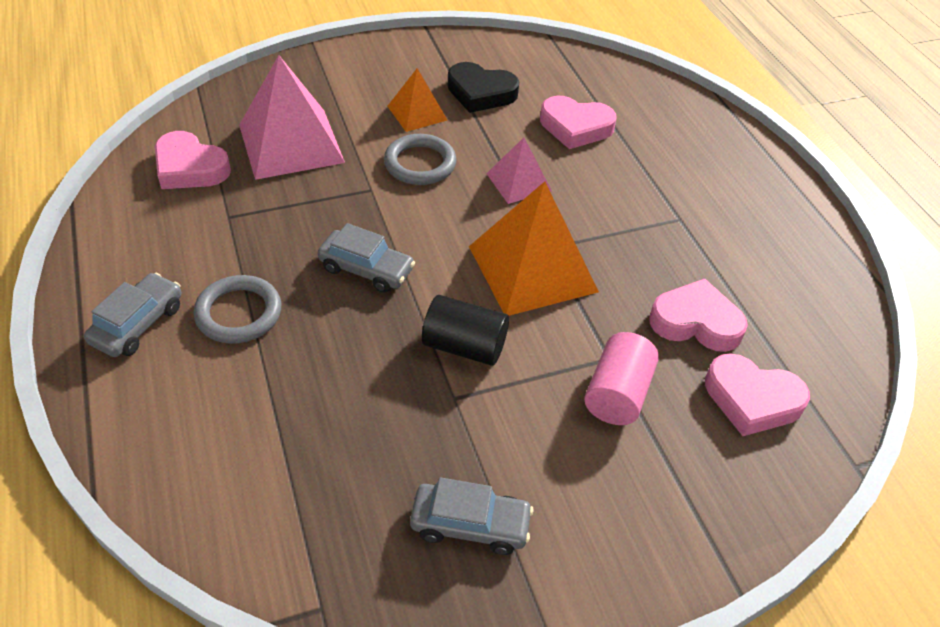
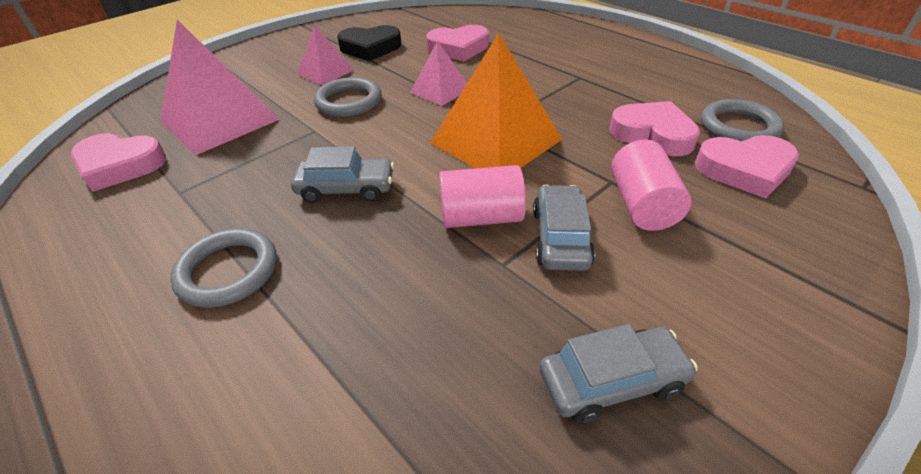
camera: 20 degrees left, 5 degrees down
(138, 324) = (103, 326): grey car -> grey car (560, 238)
(417, 113) = (325, 72): orange pyramid -> pink pyramid
(464, 346) = (481, 217): black cylinder -> pink cylinder
(696, 322) = (653, 134): pink heart -> pink heart turned 45 degrees clockwise
(795, 350) = (738, 127): none -> grey ring

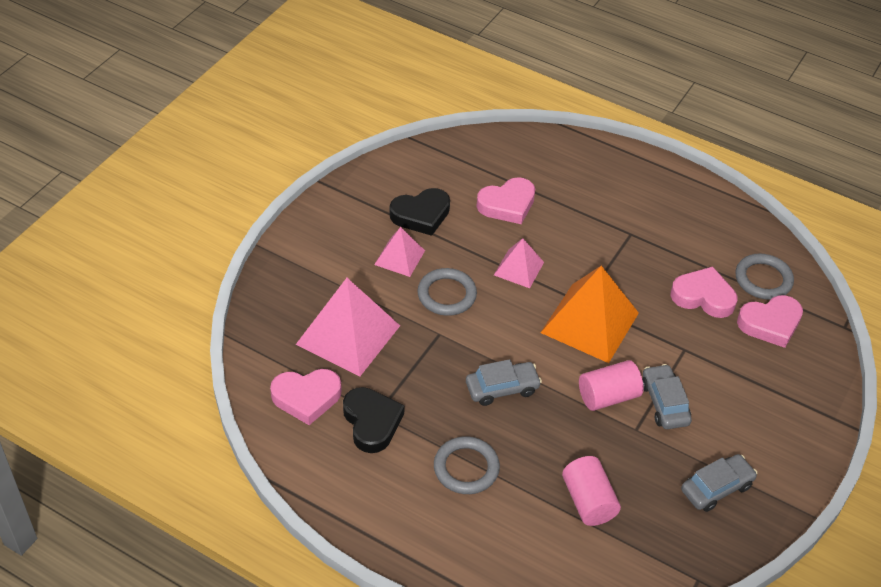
camera: 20 degrees left, 5 degrees up
(163, 200) = (371, 422): none -> black heart
(642, 205) = (709, 367): pink cylinder -> pink cylinder (588, 501)

